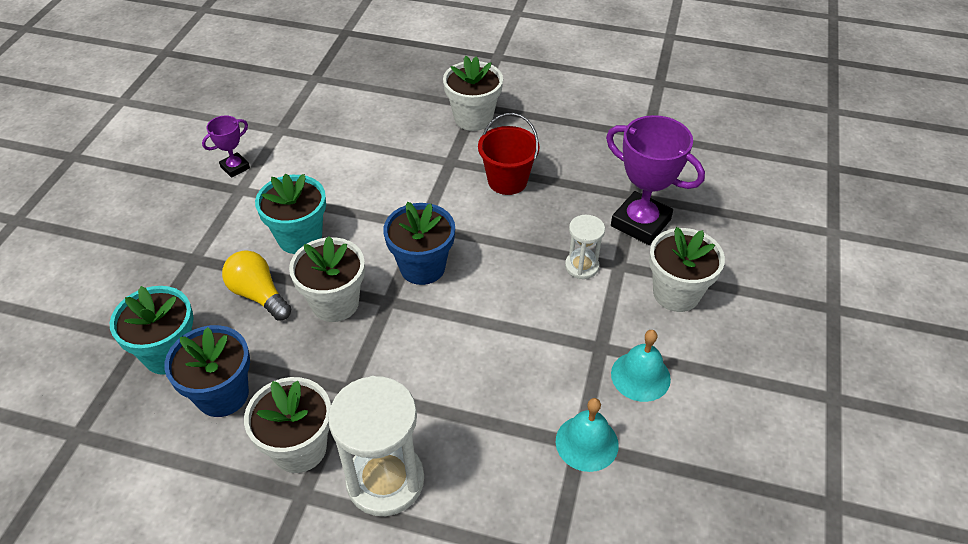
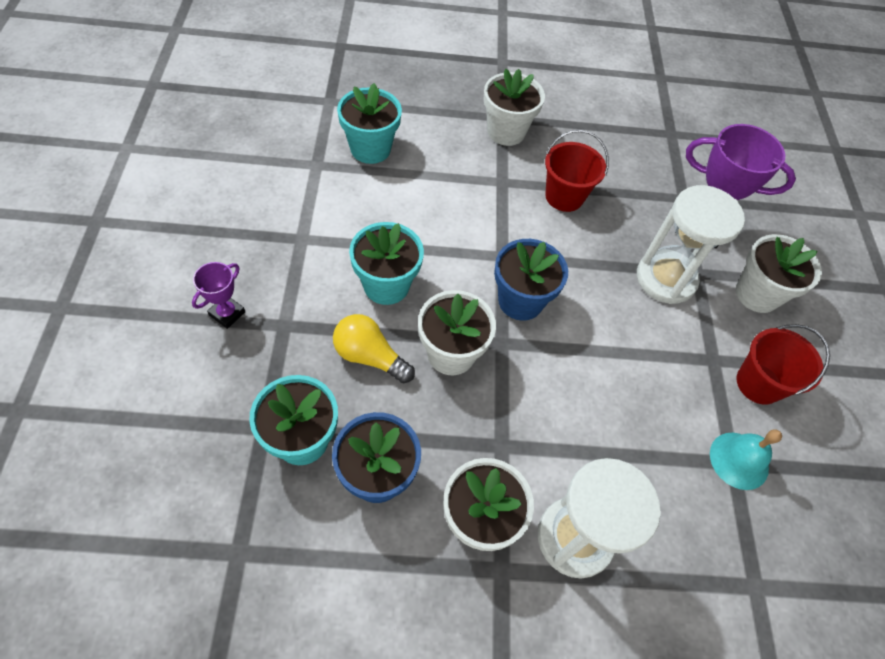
camera: 20 degrees left, 10 degrees up
(235, 167) = (286, 213): purple trophy -> purple trophy (227, 313)
(335, 121) = (370, 149): none -> turquoise flower pot
(581, 266) = (665, 278): white hourglass -> white hourglass, size x1.87
(640, 376) = (758, 383): turquoise bell -> red bucket

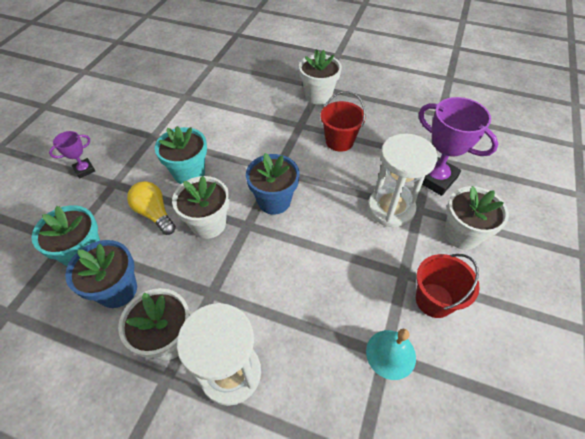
camera: 25 degrees right, 5 degrees down
(370, 149) = (223, 93): turquoise flower pot -> none

